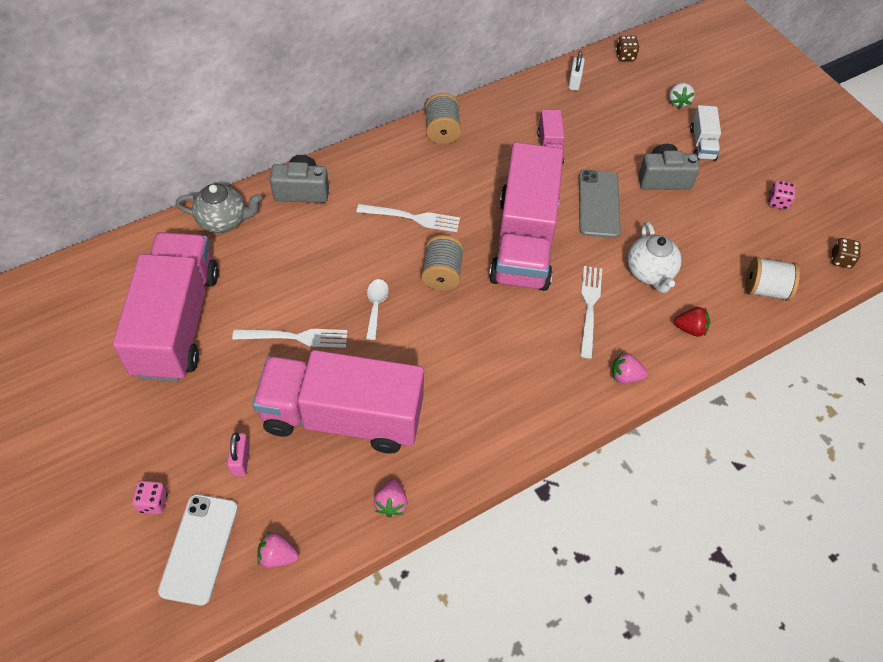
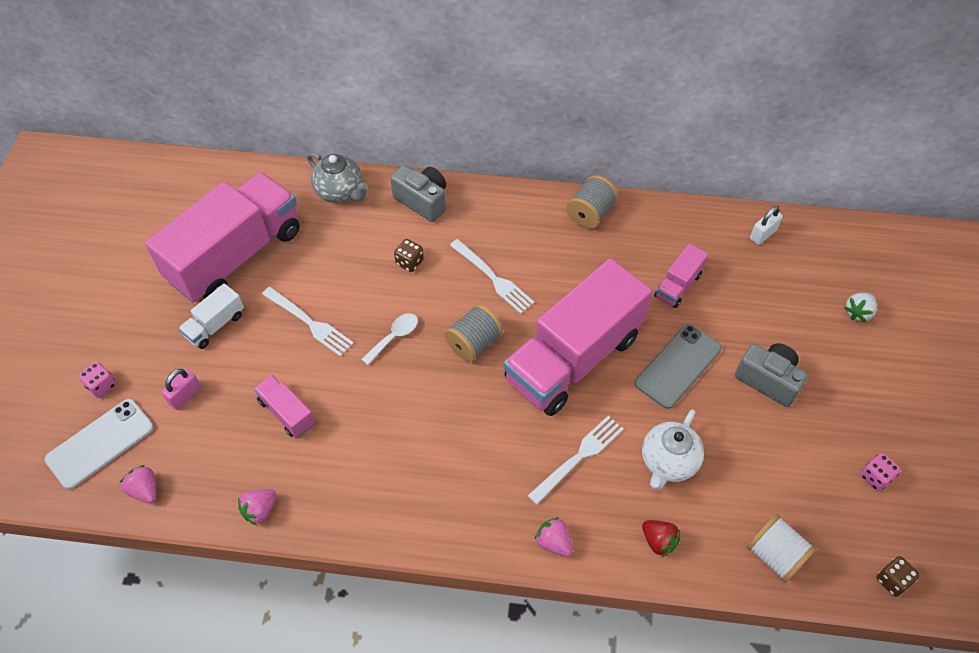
camera: 40 degrees right, 0 degrees up
(342, 417) = (286, 412): pink truck -> pink truck, size x0.43
(625, 56) = (842, 236): brown dice -> brown dice (409, 262)
(702, 144) = (844, 369): white truck -> white truck (215, 325)

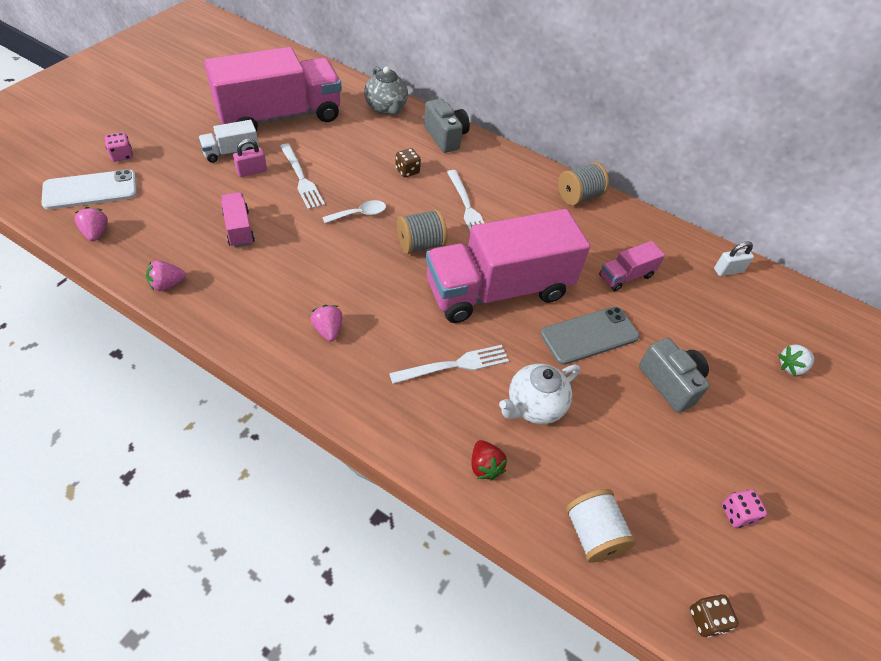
camera: 20 degrees right, 5 degrees down
(185, 396) = (174, 186): pink padlock -> pink padlock (252, 171)
(553, 542) = (388, 421): pink strawberry -> pink strawberry (328, 330)

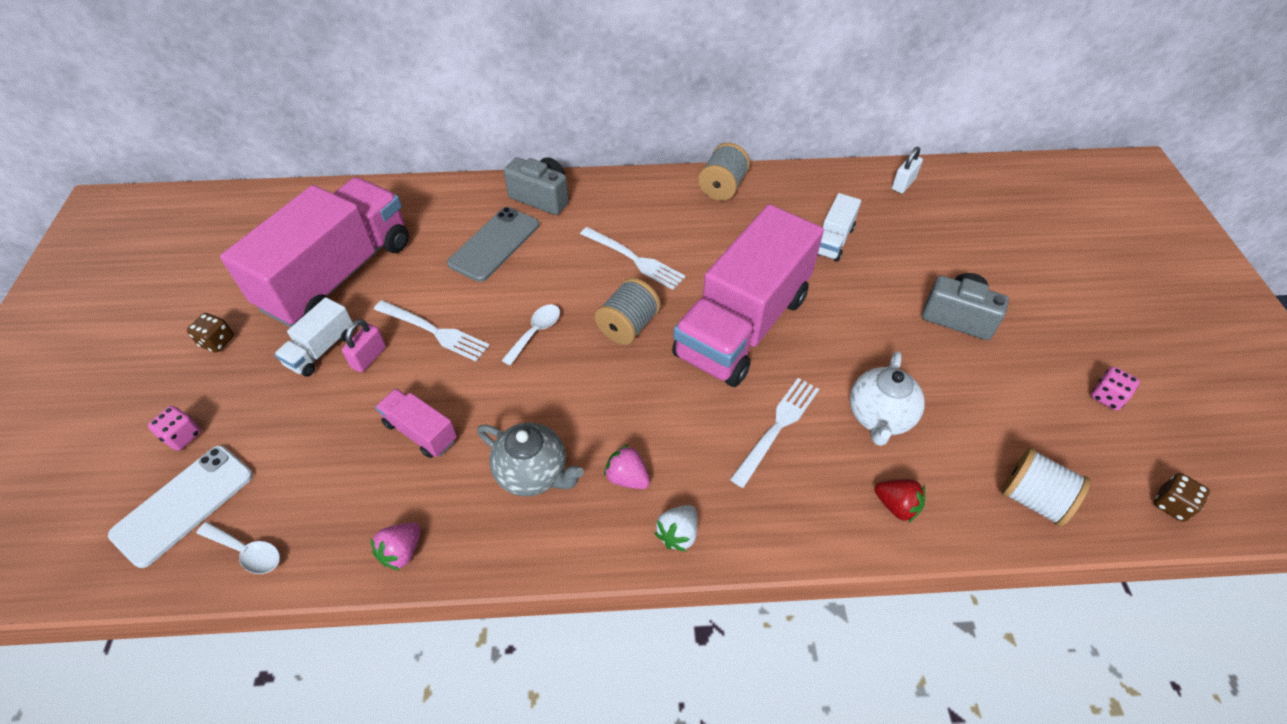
camera: 30 degrees left, 0 degrees up
(96, 233) = (247, 552): pink strawberry -> white spoon
(386, 108) = (449, 199): grey teapot -> grey teapot (533, 473)
(407, 171) = (539, 256): brown dice -> brown dice (217, 341)
(589, 335) = (858, 317): grey phone -> grey phone (494, 244)
(626, 276) = (833, 240): pink truck -> white truck
(791, 367) = (1024, 241): white strawberry -> white strawberry (678, 534)

